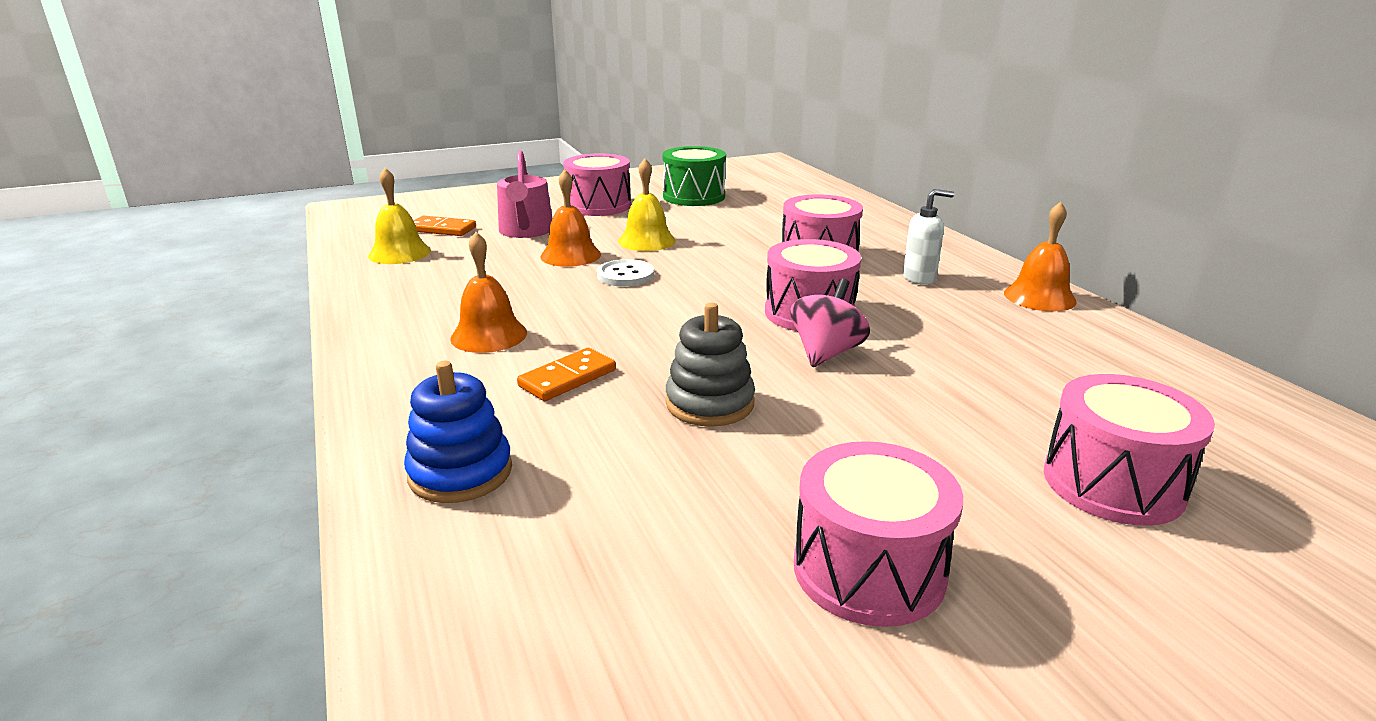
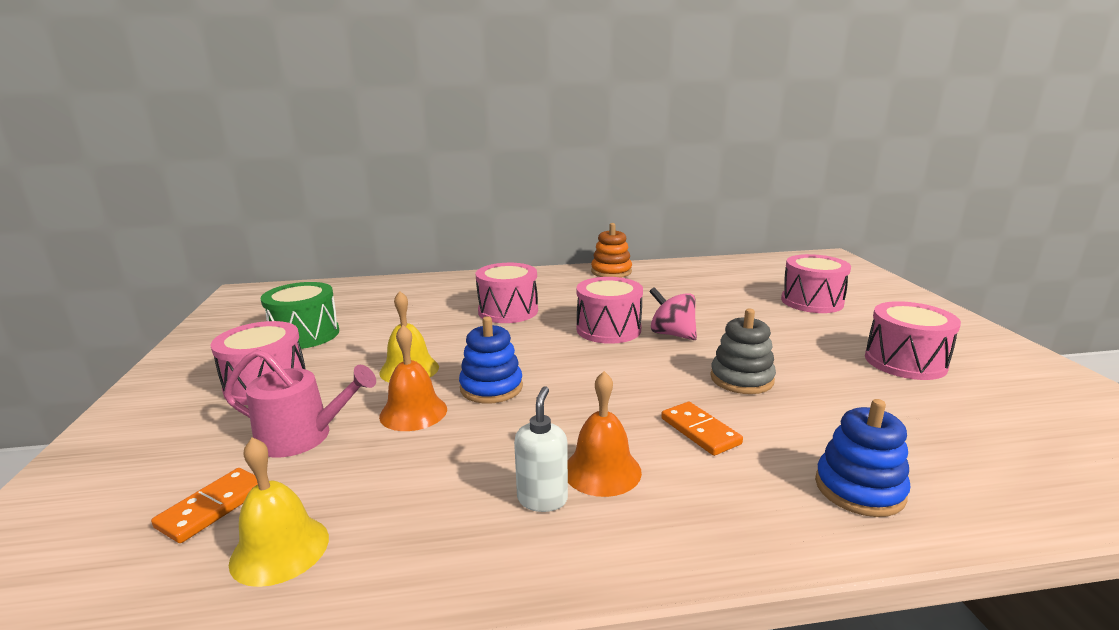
camera: 75 degrees left, 5 degrees down
(625, 275) = (491, 388): white button -> blue stacking toy
(919, 278) = (567, 291): white soap dispenser -> white soap dispenser (542, 499)
(1039, 297) = (611, 272): orange bell -> orange stacking toy

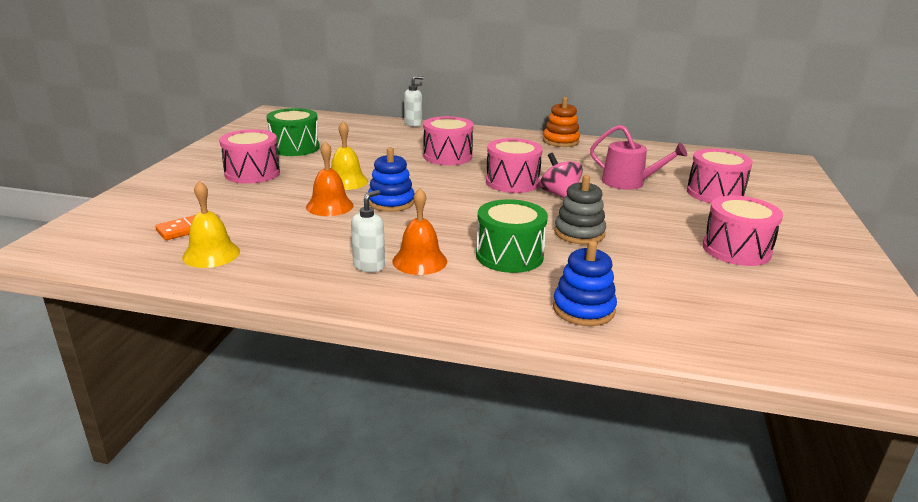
camera: 20 degrees right, 5 degrees up
(302, 437) = (255, 205): pink watering can -> pink watering can (628, 182)
(435, 278) = (413, 124): none -> white soap dispenser
(700, 431) = (509, 256): orange domino -> green drum

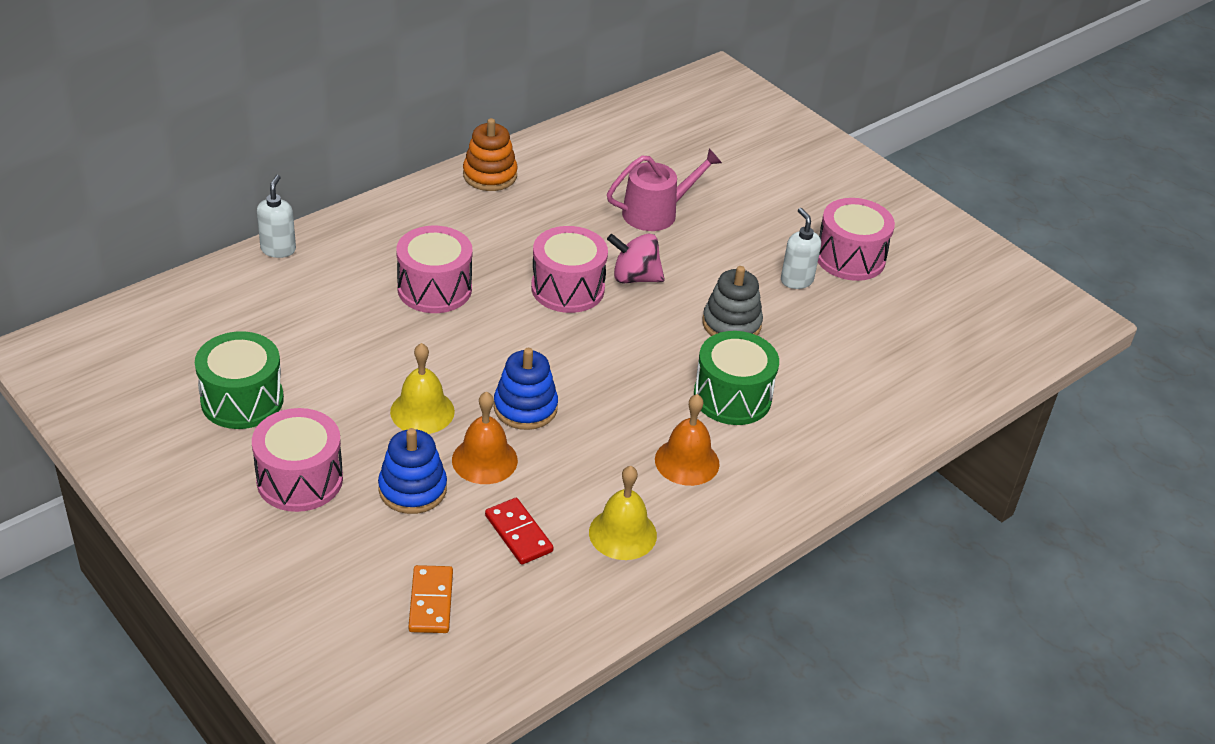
camera: 55 degrees left, 15 degrees up
(211, 254) = (523, 607): yellow bell -> yellow bell (622, 533)
(277, 233) = (519, 533): none -> red domino
(369, 266) = (664, 501): white soap dispenser -> white soap dispenser (796, 280)
(583, 309) = (862, 414): blue stacking toy -> blue stacking toy (412, 489)
(714, 193) = (738, 180): pink drum -> none

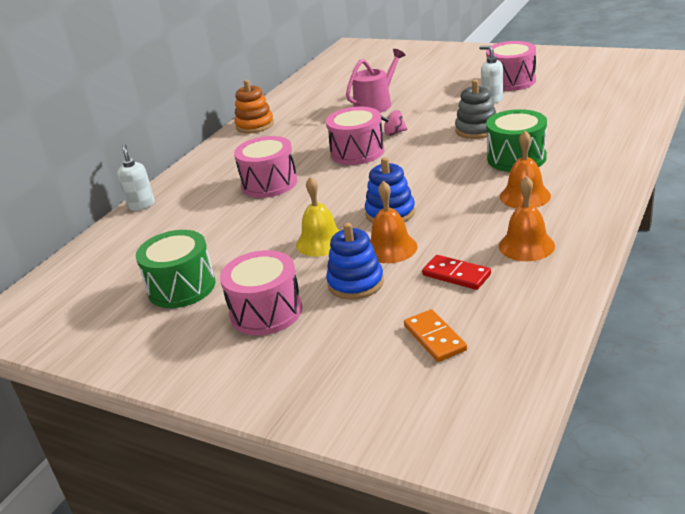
camera: 15 degrees left, 10 degrees down
(622, 533) = (526, 246): yellow bell -> orange bell
(634, 277) = (394, 133): pink spinning top -> pink spinning top, size x0.63

